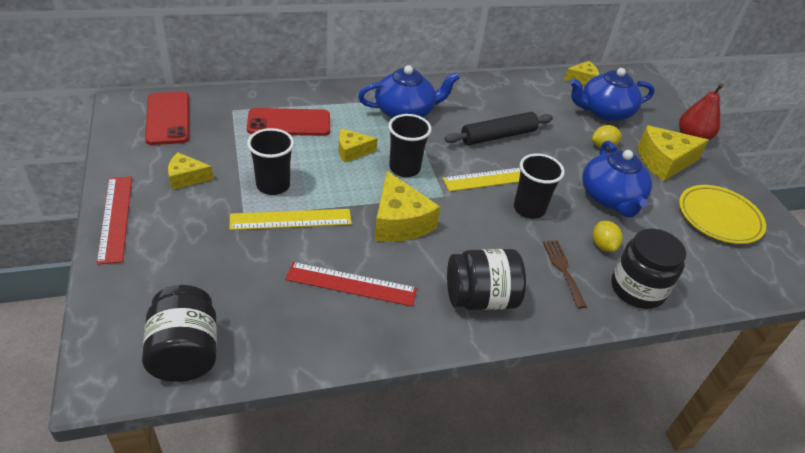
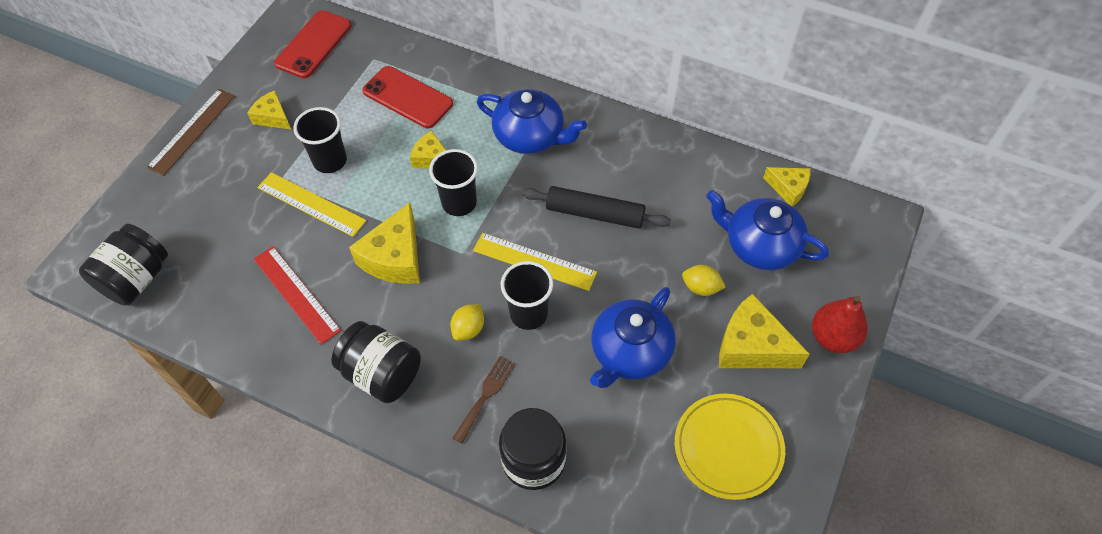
camera: 45 degrees right, 15 degrees up
(115, 218) = (192, 131): red ruler -> brown ruler
(603, 245) = (555, 396): yellow lemon -> yellow lemon (468, 329)

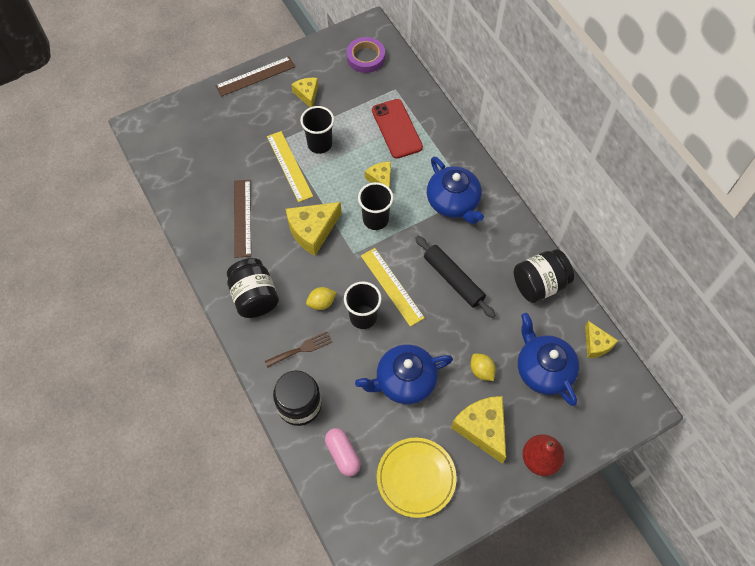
camera: 35 degrees right, 5 degrees up
(136, 279) = (165, 153): black jar -> black jar (539, 284)
(296, 294) = (242, 218): red ruler -> brown ruler
(313, 44) = (365, 57): red phone -> purple tape
(628, 480) = (343, 454): none -> pink capsule

